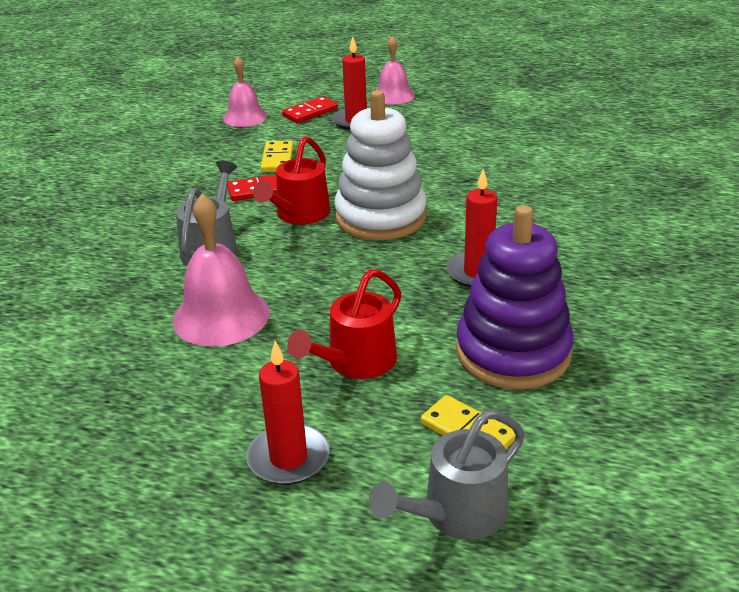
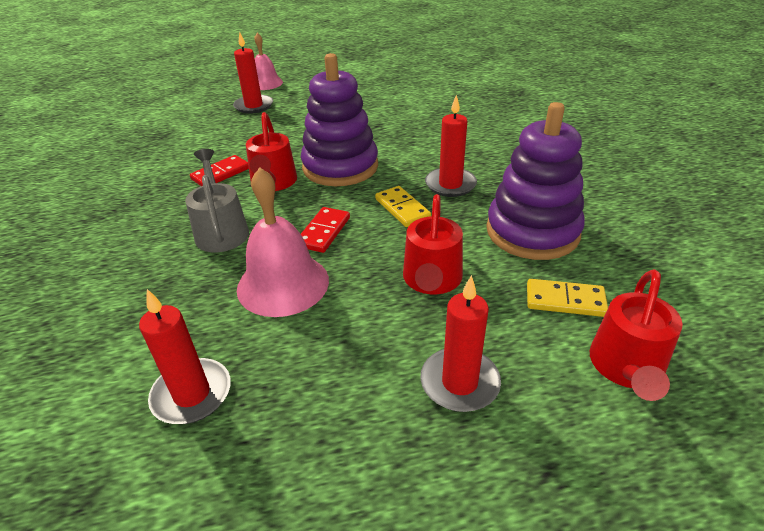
camera: 30 degrees left, 5 degrees up
(78, 378) = (192, 394): none -> red candle
(245, 117) = (156, 123): pink bell -> none
(277, 159) = (214, 147): yellow domino -> yellow domino (402, 209)
(310, 112) = (210, 108): red domino -> red domino (323, 232)
(380, 217) = (340, 167): white stacking toy -> purple stacking toy
(456, 514) = (626, 368): grey watering can -> red watering can

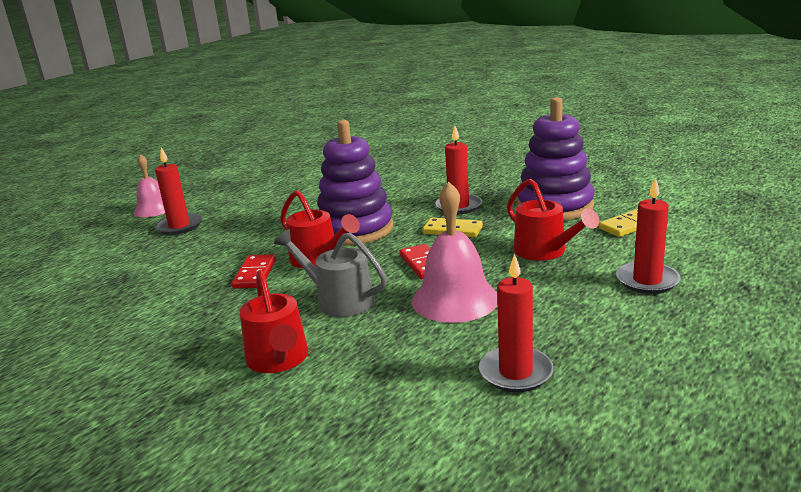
camera: 40 degrees left, 15 degrees down
(626, 368) = (704, 235): red watering can -> red watering can (279, 360)

